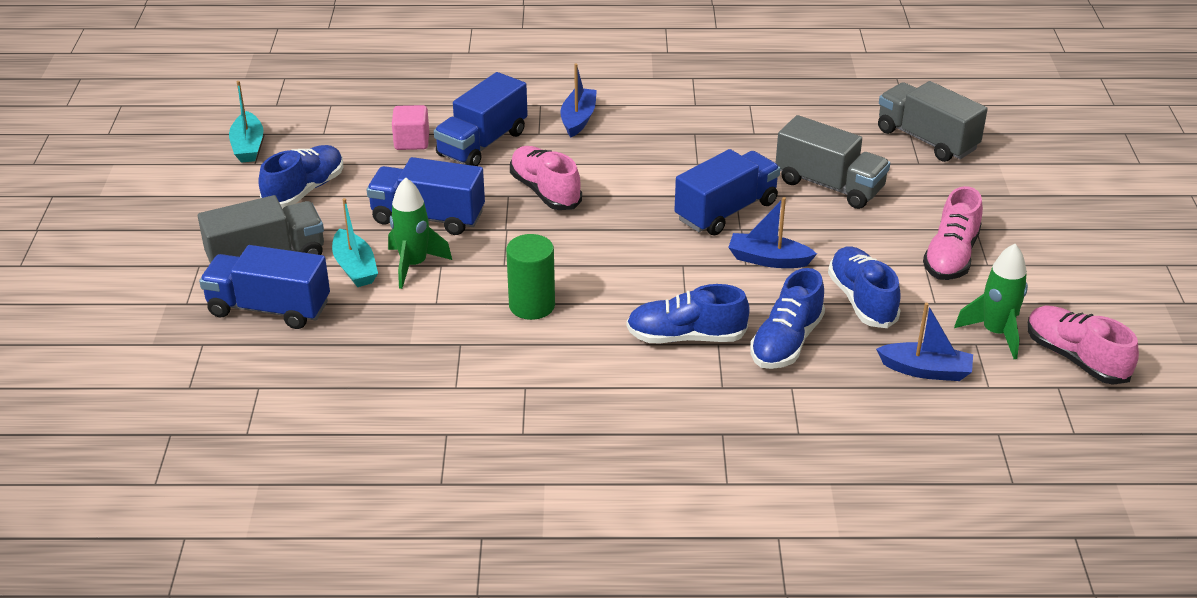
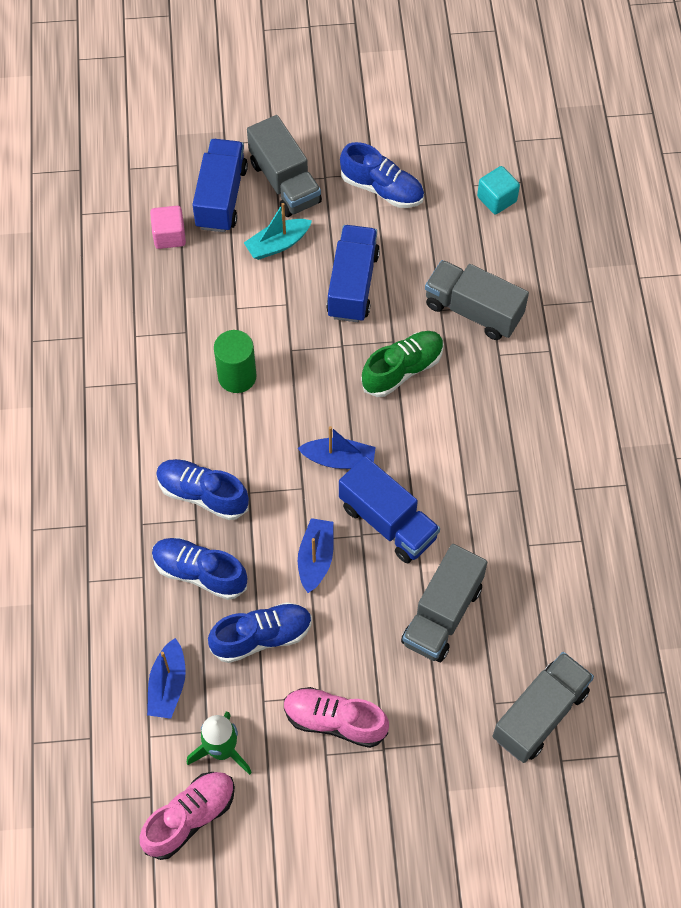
camera: 85 degrees right, 25 degrees up
(248, 146) = (444, 135): turquoise boat -> none
(347, 120) = (496, 199): none -> turquoise cube
(412, 142) = (469, 254): pink cube -> pink cube (169, 236)
(414, 265) = (284, 285): green rocket -> none
(482, 144) = (473, 310): blue truck -> grey truck
(545, 191) = (402, 370): pink shoe -> green shoe
(578, 119) = (528, 385): blue boat -> blue boat (339, 459)
(686, 337) = (202, 494): blue shoe -> blue shoe turned 60 degrees counterclockwise

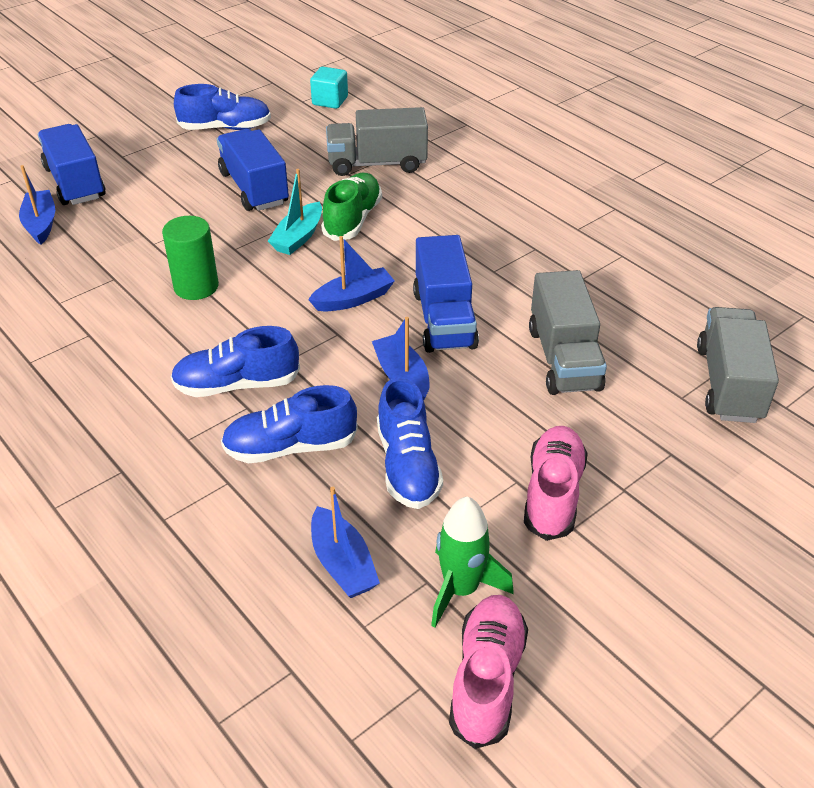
camera: 35 degrees left, 20 degrees down
(169, 236) = (41, 224): pink cube -> blue boat
(261, 637) = (407, 465): blue shoe -> blue shoe turned 135 degrees clockwise
(278, 244) = (158, 191): turquoise boat -> turquoise boat (298, 237)
(285, 182) = (131, 154): grey truck -> none
(335, 721) = (553, 494): pink shoe -> pink shoe turned 120 degrees clockwise
(388, 522) = (444, 319): blue truck -> blue truck turned 75 degrees clockwise

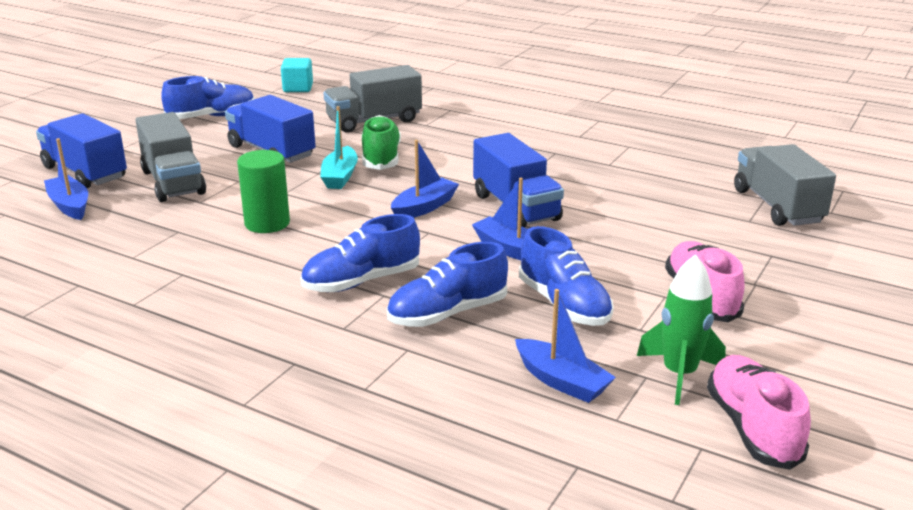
camera: 20 degrees left, 15 degrees down
(563, 359) = (636, 214): grey truck -> grey truck (173, 182)

